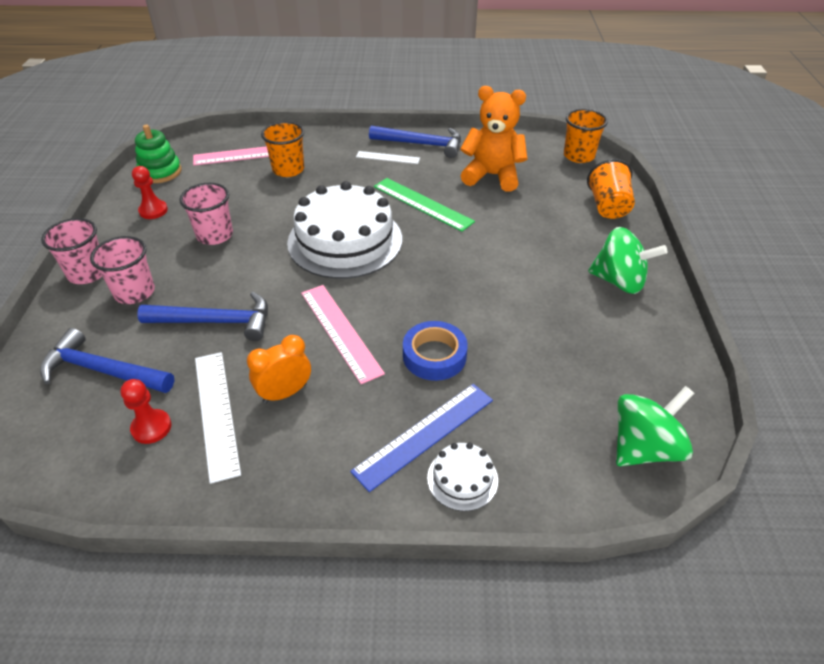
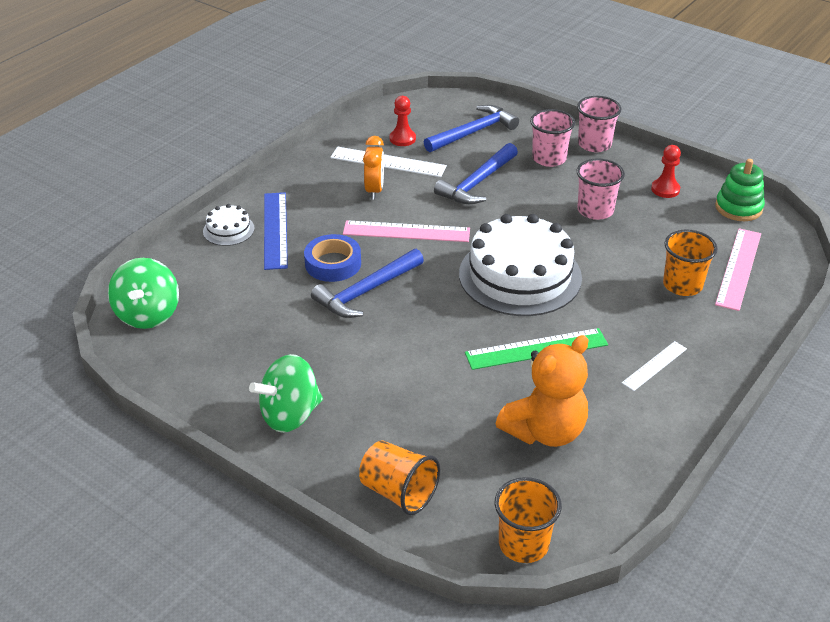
camera: 125 degrees right, 5 degrees down
(422, 144) = (666, 408): blue hammer -> blue hammer (366, 291)

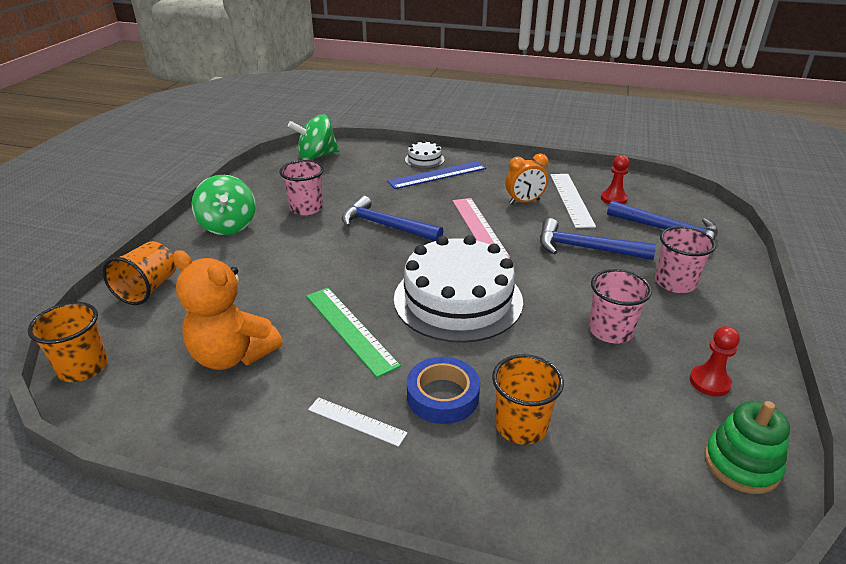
camera: 70 degrees right, 5 degrees down
(290, 415) = (228, 226): green spinning top -> green spinning top turned 150 degrees counterclockwise
(333, 263) = (412, 205): blue tape -> blue tape (442, 396)
(594, 144) = (740, 309): pink cup -> pink cup (306, 208)
(738, 268) = (596, 481): pink ruler -> none

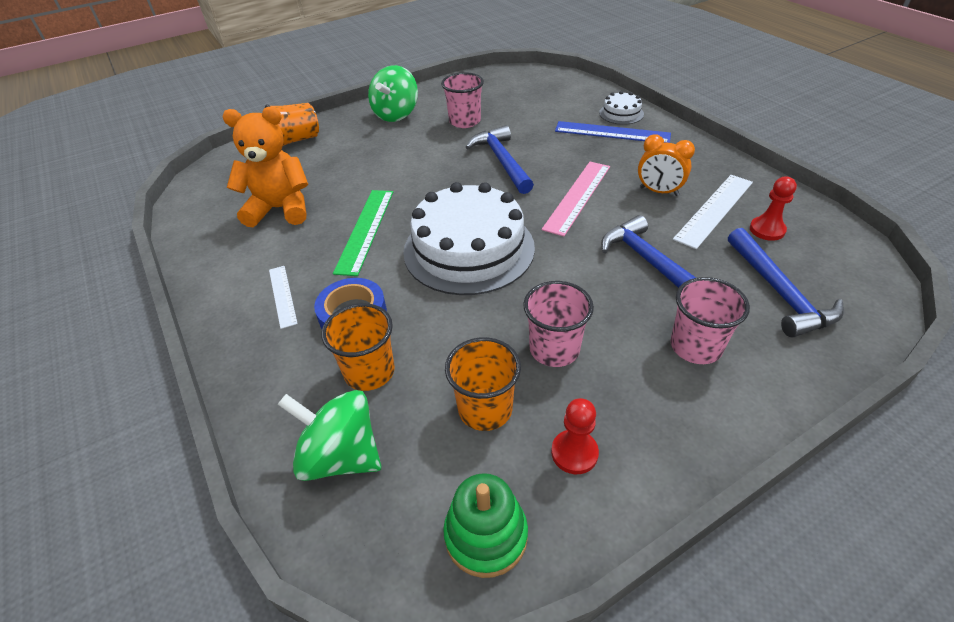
camera: 45 degrees right, 10 degrees up
(83, 367) = (209, 175): orange cup -> orange cup (485, 409)
(232, 355) = (280, 209): orange teddy bear -> orange teddy bear turned 105 degrees clockwise
(316, 156) = (532, 79): green spinning top -> green spinning top (341, 456)

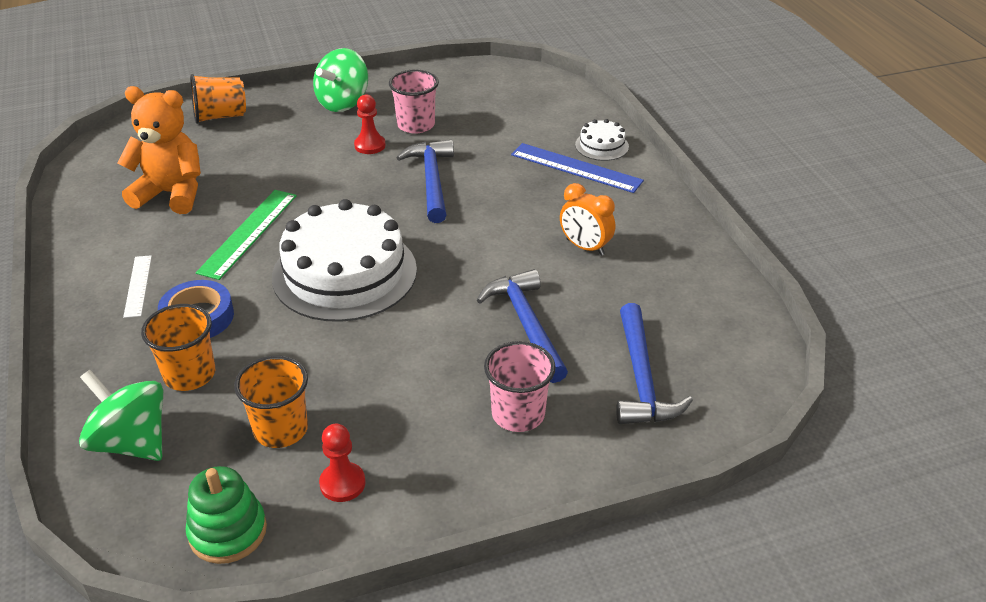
camera: 10 degrees right, 5 degrees down
(554, 349) = (376, 389): pink cup -> none
(577, 197) = (491, 237): pink ruler -> none
(714, 210) = (633, 279): white ruler -> none
(767, 230) = (676, 311): red pawn -> red pawn (370, 145)

